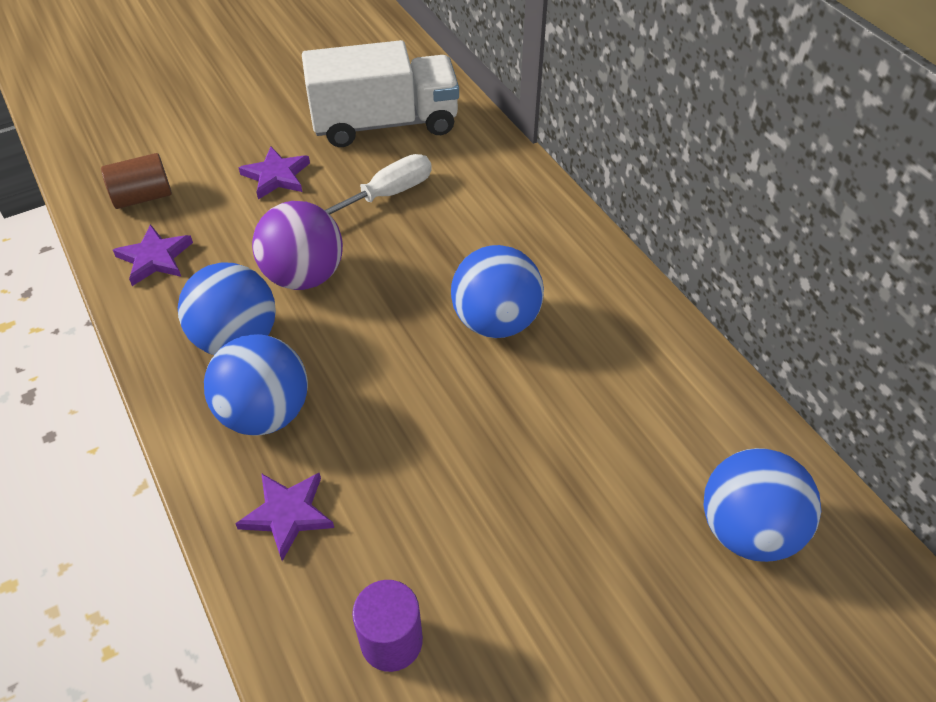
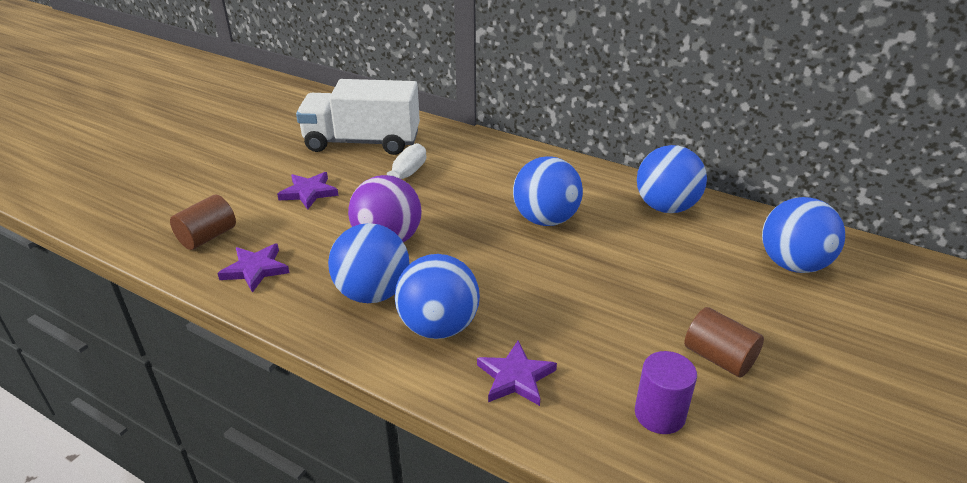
camera: 30 degrees left, 15 degrees down
(385, 123) = (362, 142): white truck -> white truck turned 135 degrees counterclockwise
(522, 608) = (718, 358): none -> brown cylinder
(660, 367) = (666, 207): none -> blue ball

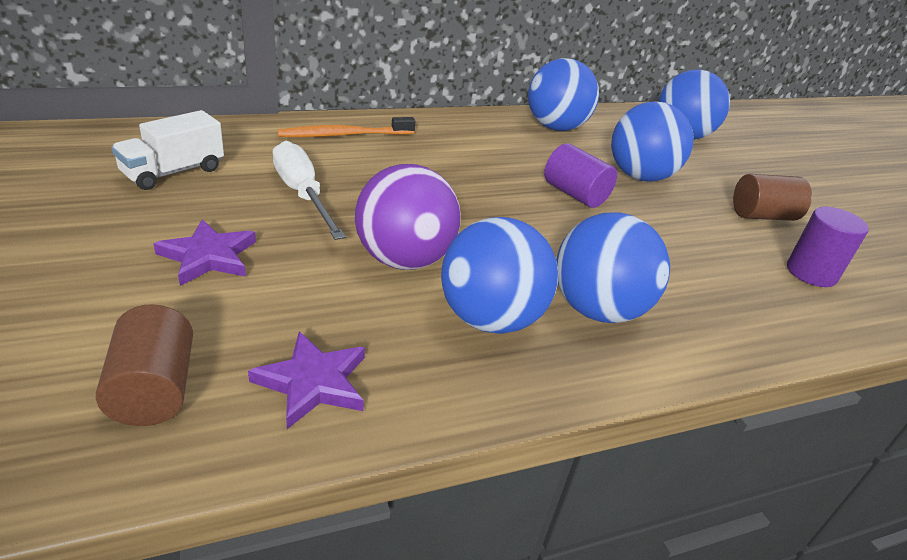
camera: 55 degrees left, 0 degrees up
(362, 142) = (173, 172): white truck -> white truck, size x0.54
(488, 154) = (344, 135): none -> orange toothbrush
(515, 377) = (714, 309): purple star -> none
(545, 219) = (499, 173): blue ball -> blue ball (640, 176)
(573, 259) = (575, 194): none -> purple cylinder

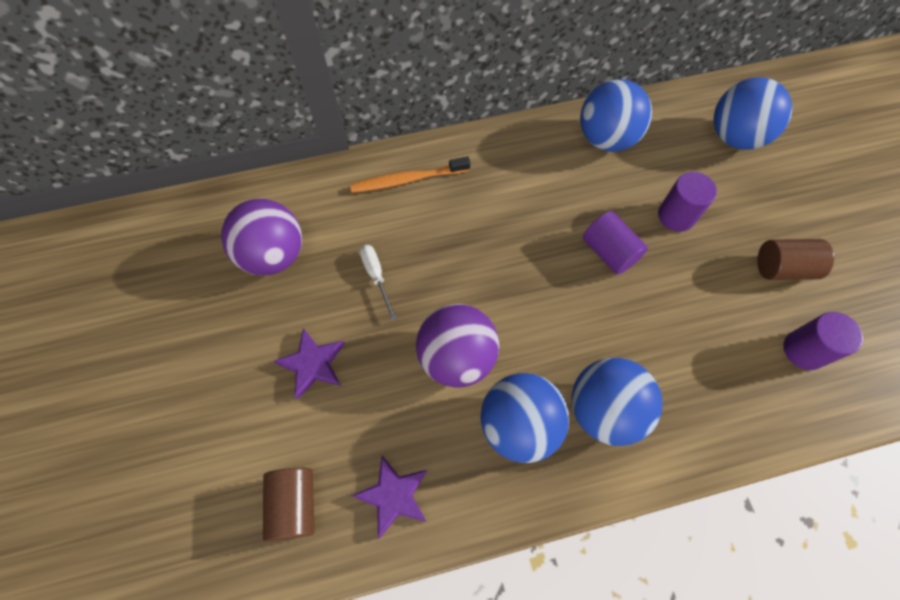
camera: 10 degrees right, 30 degrees up
(173, 172) = (274, 255): white truck -> purple ball
(303, 194) = (376, 276): white screwdriver -> white screwdriver, size x0.61
(640, 176) = (676, 216): blue ball -> purple cylinder

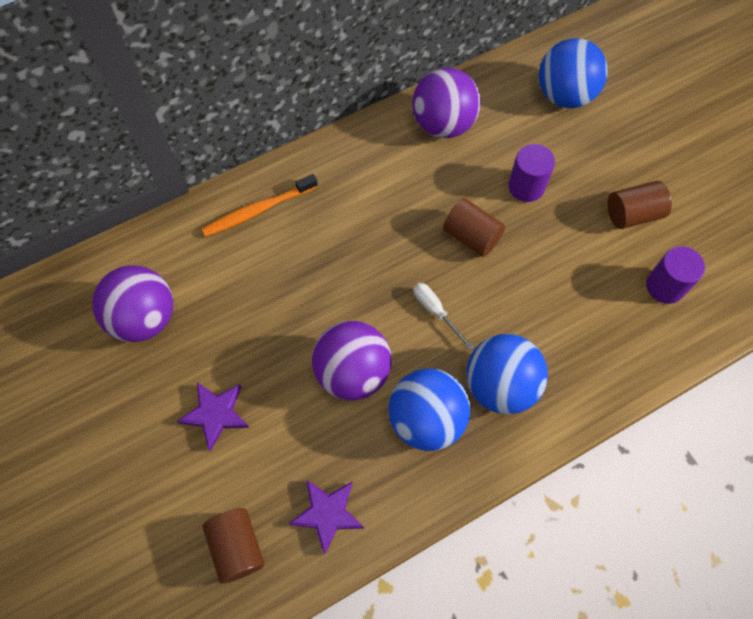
camera: 15 degrees left, 0 degrees up
(376, 276) = (254, 314): white screwdriver -> white screwdriver (436, 312)
(606, 139) = (443, 124): blue ball -> purple ball
(609, 252) = (471, 237): purple cylinder -> brown cylinder

